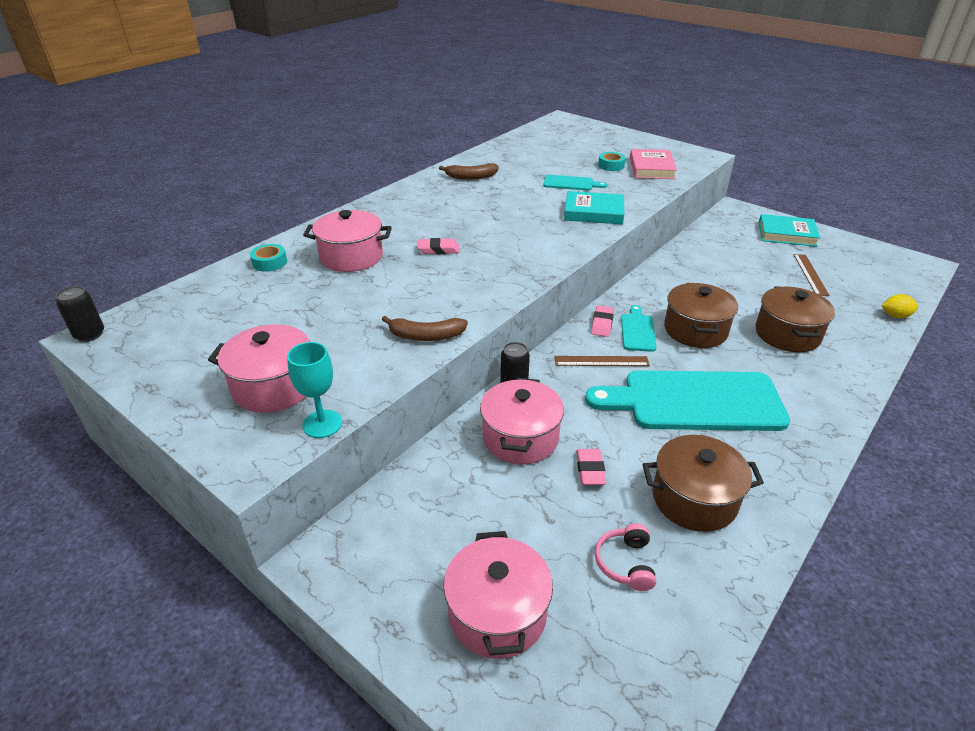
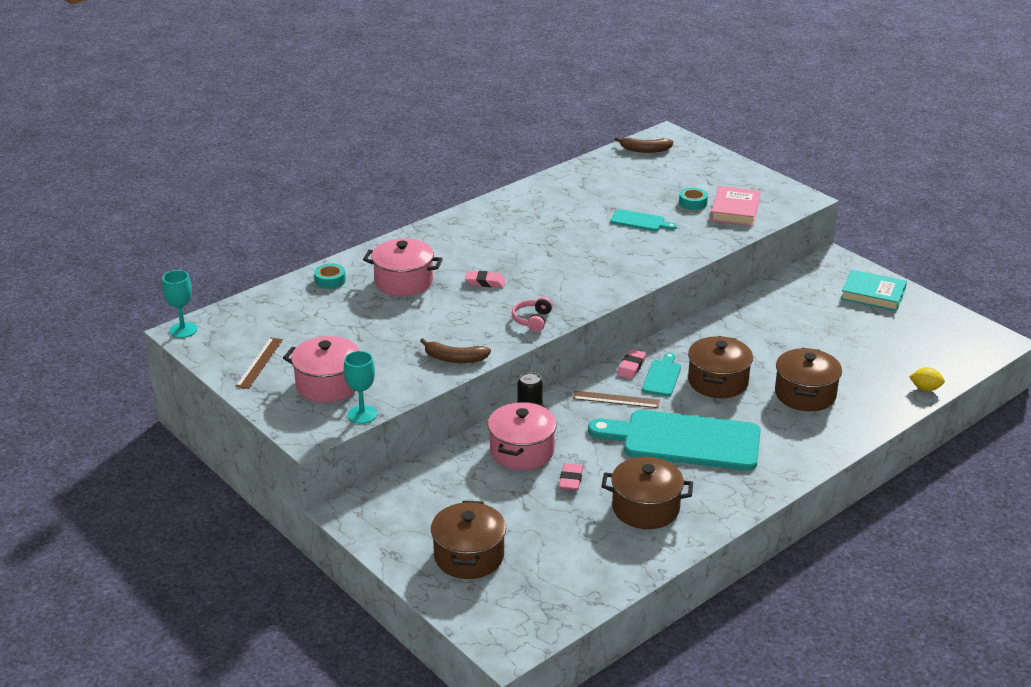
camera: 10 degrees right, 5 degrees down
(89, 334) = (183, 330): black can -> turquoise goblet
(471, 177) = (539, 204): brown banana -> brown banana (645, 150)
(497, 613) = (469, 556): pink pot -> brown pot
(593, 212) = (649, 256): turquoise book -> none
(625, 563) = (572, 540): pink headphones -> pink headphones (532, 320)
(810, 274) = (868, 340): brown ruler -> brown ruler (259, 363)

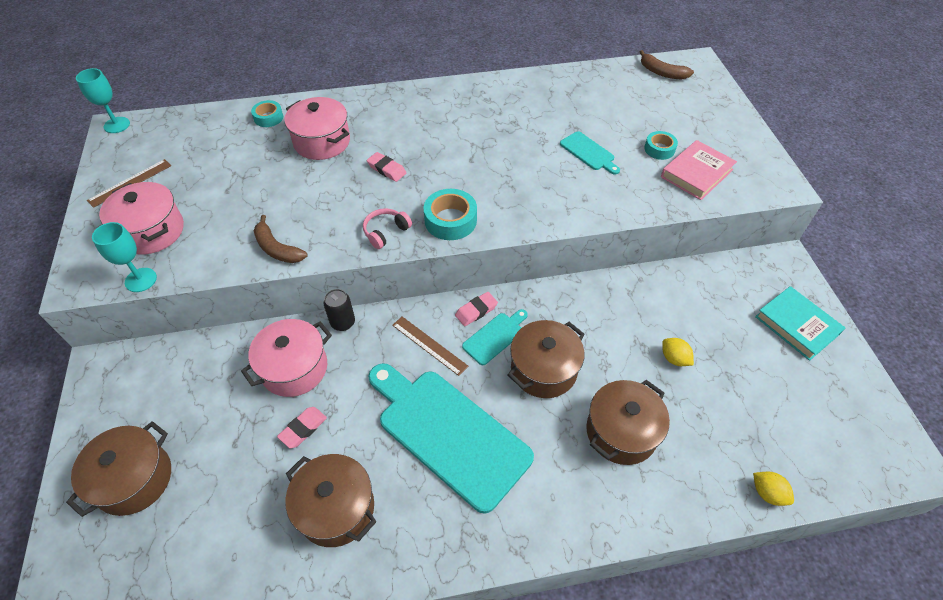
camera: 30 degrees right, 20 degrees up
(576, 297) = (450, 220): none -> turquoise tape
(805, 342) = (674, 358): none -> yellow lemon

